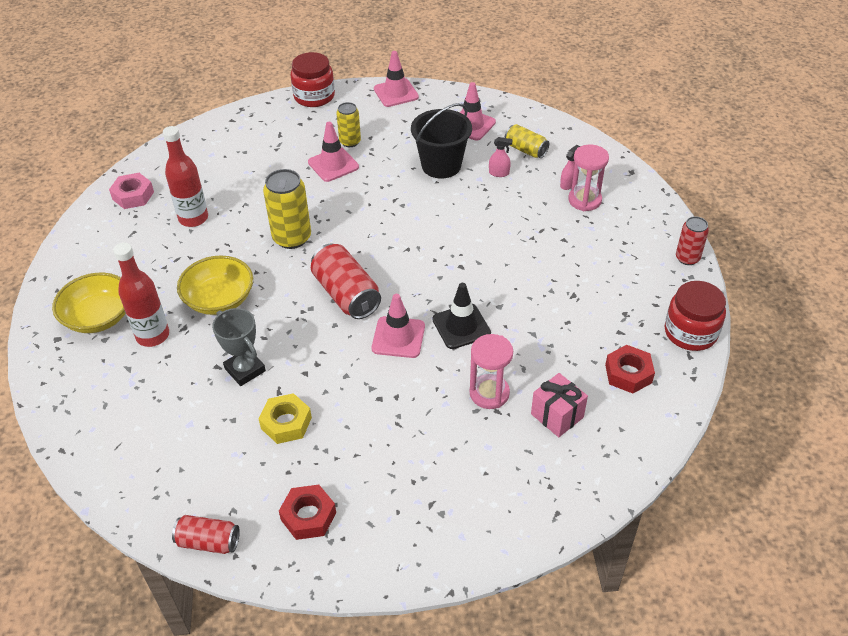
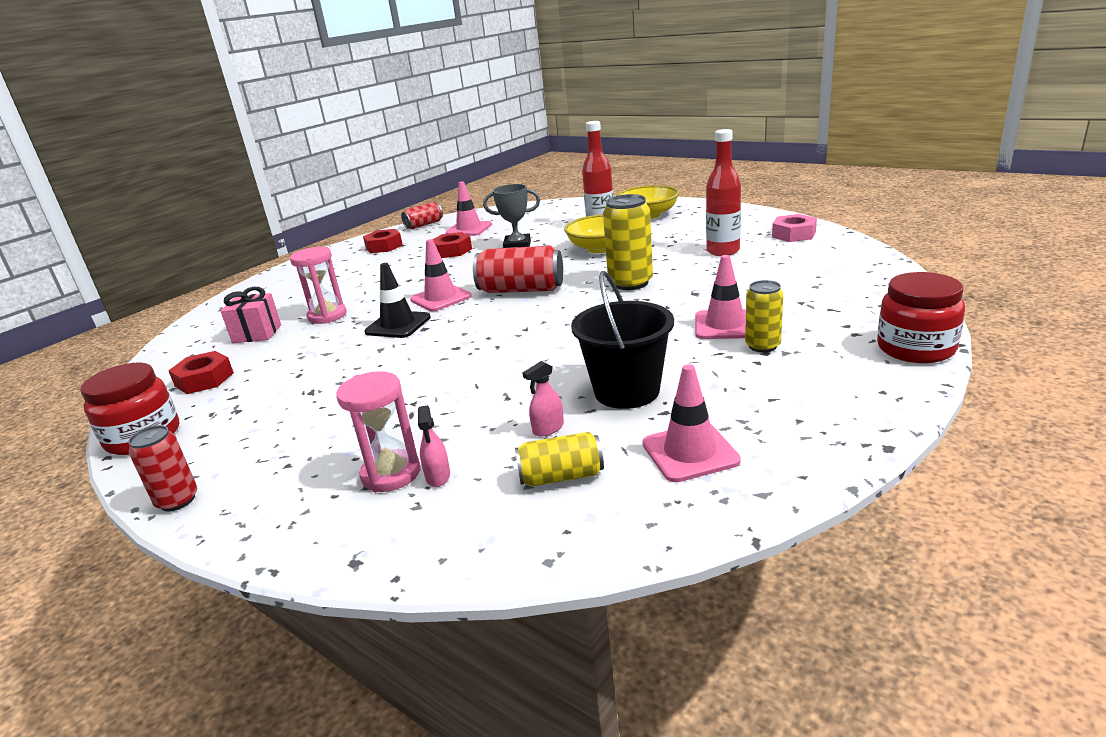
camera: 135 degrees right, 20 degrees down
(286, 423) = (452, 251): yellow nut -> red nut
(396, 93) = (865, 416): pink traffic cone -> pink traffic cone (469, 229)

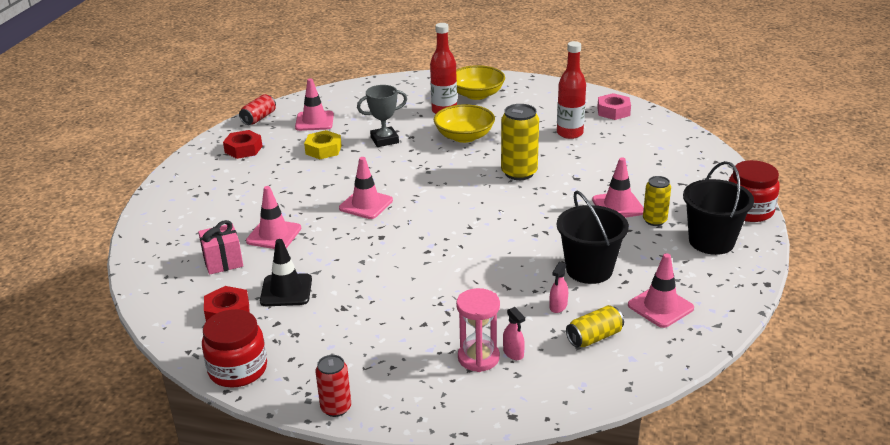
camera: 25 degrees left, 5 degrees up
(327, 316) = (274, 235): pink hourglass -> pink traffic cone
(398, 325) = (354, 236): black traffic cone -> black traffic cone (286, 290)
(452, 251) = (323, 150): red nut -> yellow nut
(521, 290) = (432, 188): red can -> none
(830, 379) = (711, 241): none -> black bucket

